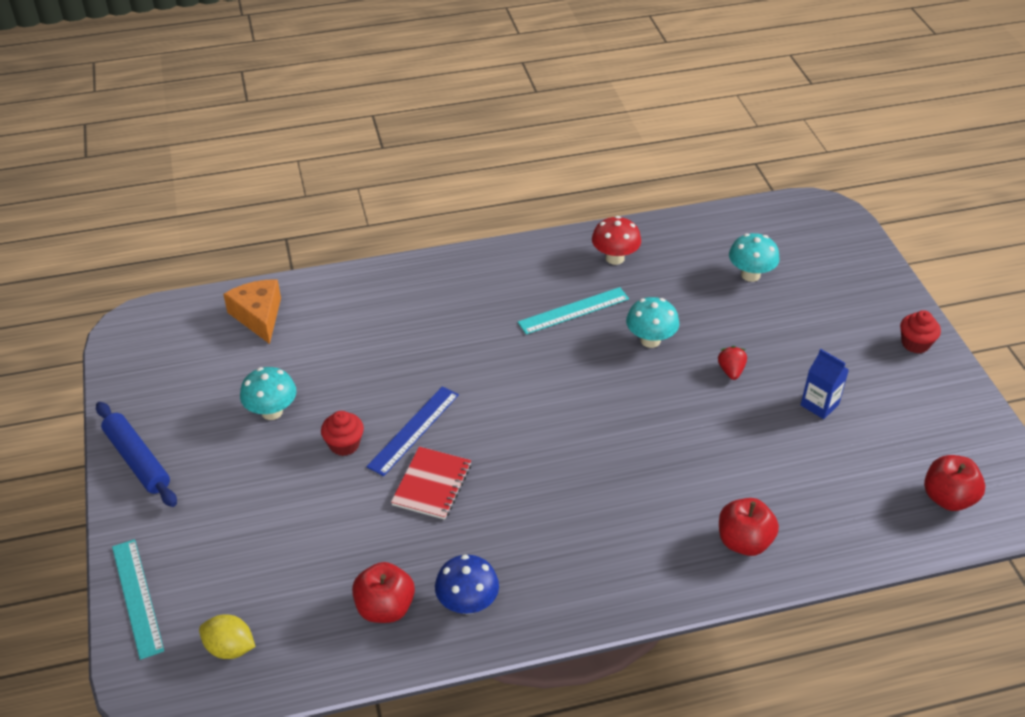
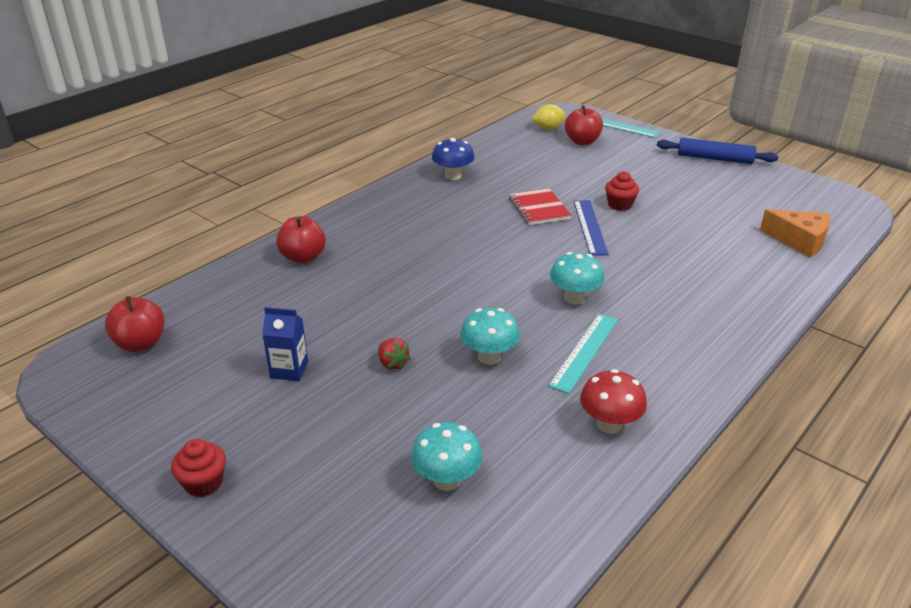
camera: 145 degrees right, 10 degrees down
(272, 412) = (688, 201): turquoise mushroom -> turquoise mushroom (574, 298)
(385, 608) = (494, 161): red apple -> red apple (582, 141)

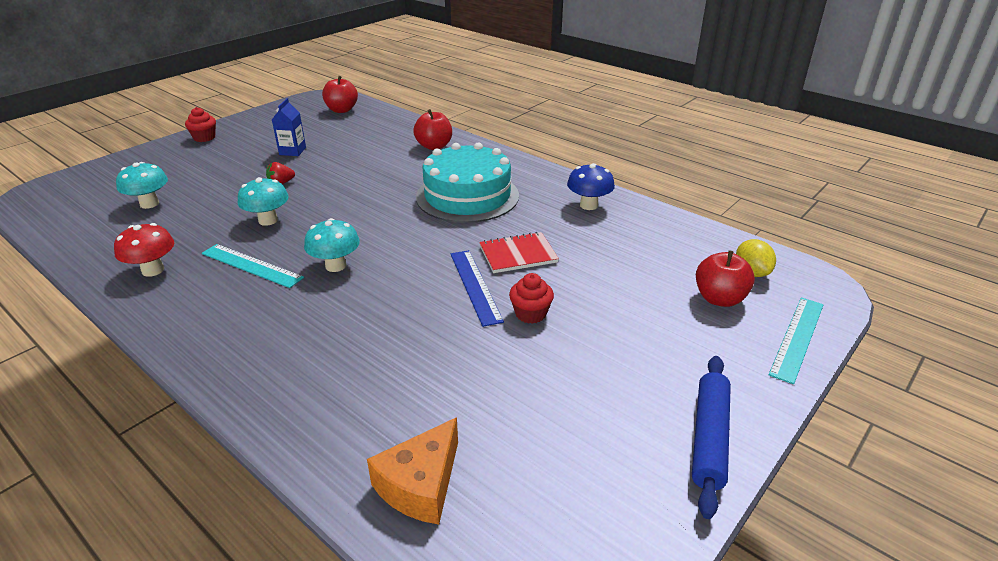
camera: 90 degrees right, 0 degrees up
(433, 233) = (467, 196): none -> turquoise cake
(590, 227) = (475, 286): blue ruler -> blue ruler turned 75 degrees clockwise

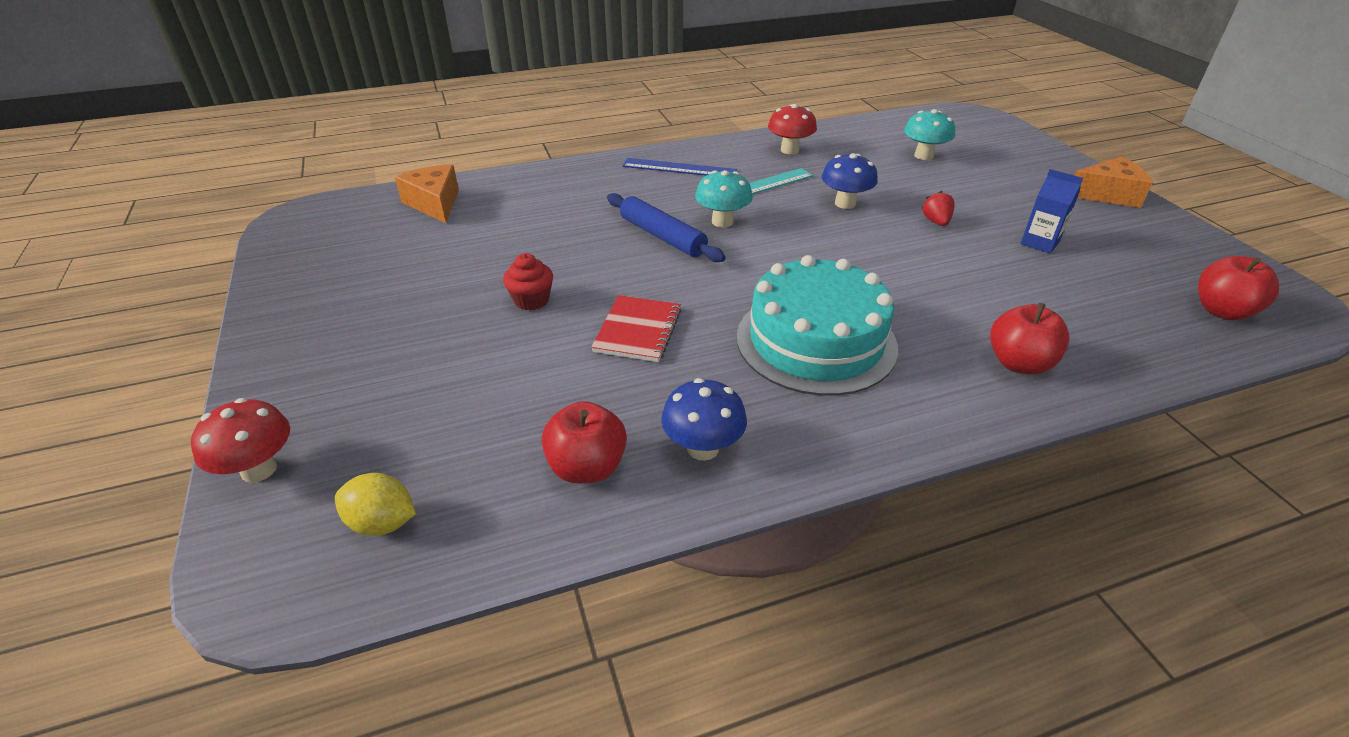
camera: 120 degrees right, 5 degrees up
(204, 138) = (1107, 194): red cupcake -> orange cheese
(268, 220) = (845, 203): turquoise mushroom -> blue mushroom
(475, 286) = (610, 284): blue ruler -> blue ruler (679, 168)
(709, 438) = (283, 327): blue rolling pin -> blue rolling pin (662, 236)
(719, 299) = (386, 449): red apple -> red apple (587, 467)
(797, 338) = (259, 469): turquoise ruler -> red mushroom

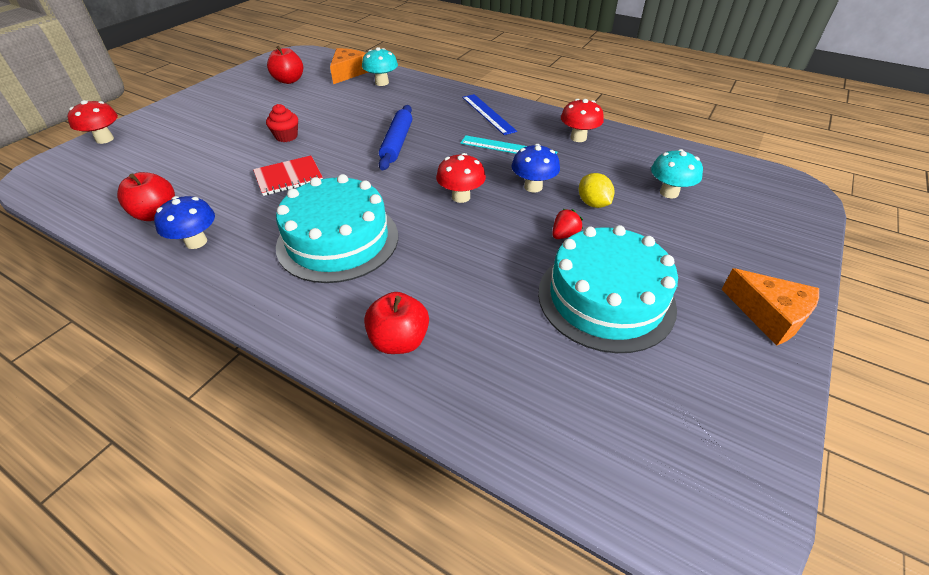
camera: 50 degrees right, 5 degrees up
(382, 523) = (86, 181): yellow lemon -> yellow lemon (593, 203)
(722, 222) = (441, 154): turquoise mushroom -> turquoise mushroom (382, 83)
(818, 243) = (461, 197): none -> red mushroom
(1039, 243) = (606, 298): blue carton -> turquoise cake
(1222, 311) = (631, 456): red apple -> red apple (289, 80)

